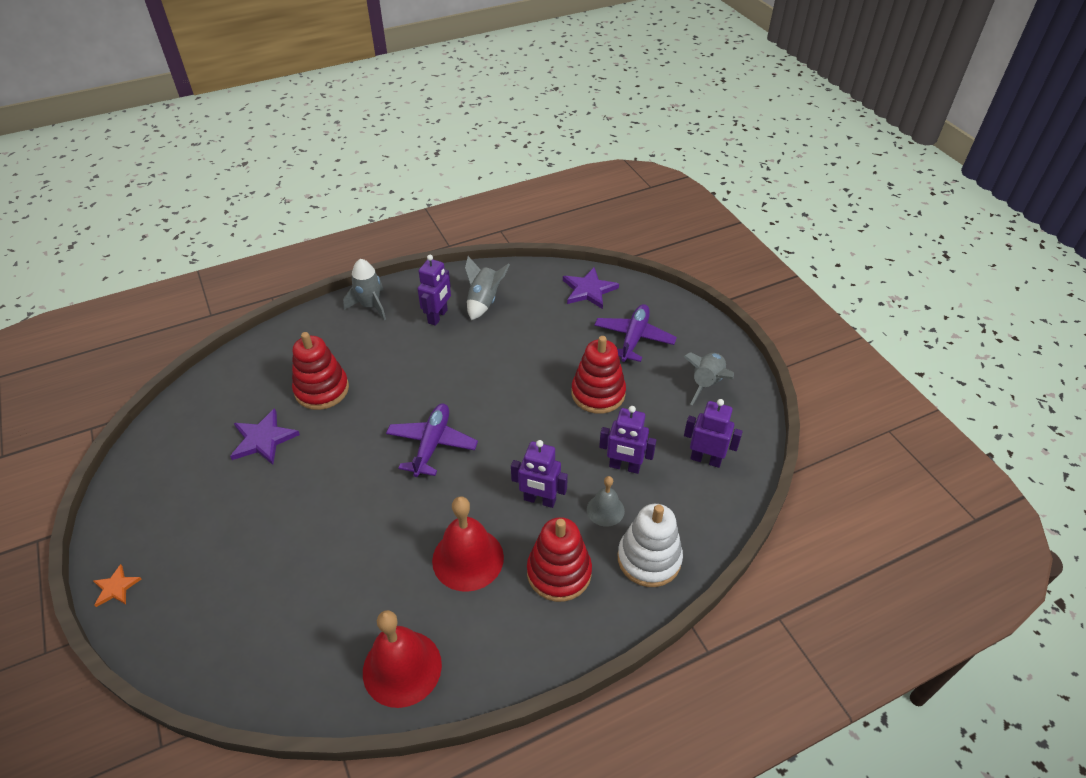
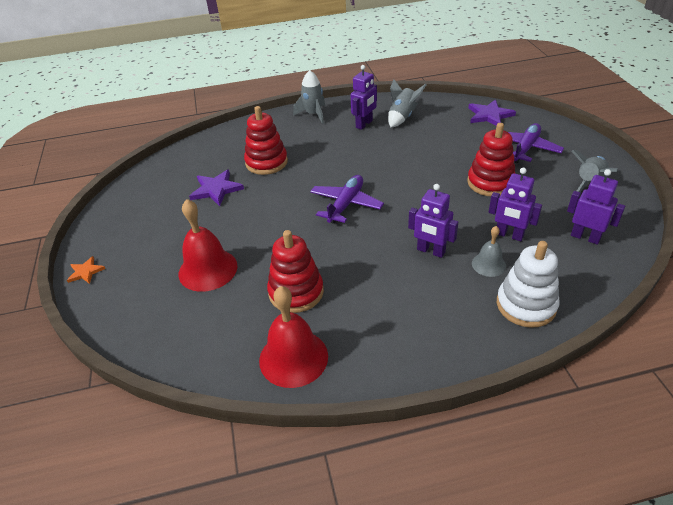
camera: 15 degrees right, 5 degrees down
(468, 558) = (363, 285): red bell -> red bell (208, 269)
(559, 572) = (441, 305): red stacking toy -> red stacking toy (296, 292)

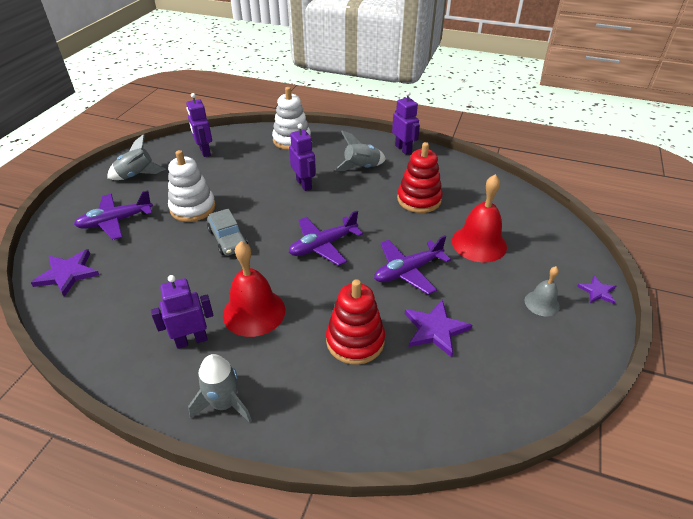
camera: 150 degrees left, 0 degrees up
(85, 272) = (597, 291): orange star -> purple star
(260, 217) = (408, 271): none -> purple plane
(293, 358) = (445, 169): red bell -> red bell (254, 312)
(402, 117) = (141, 325): grey rocket -> grey rocket (361, 168)
(425, 175) = (228, 239): none -> grey car
(488, 264) = (281, 163): grey bell -> grey bell (542, 303)
(490, 183) = (193, 208): red stacking toy -> white stacking toy
(509, 235) = (243, 171): purple robot -> purple robot (403, 149)

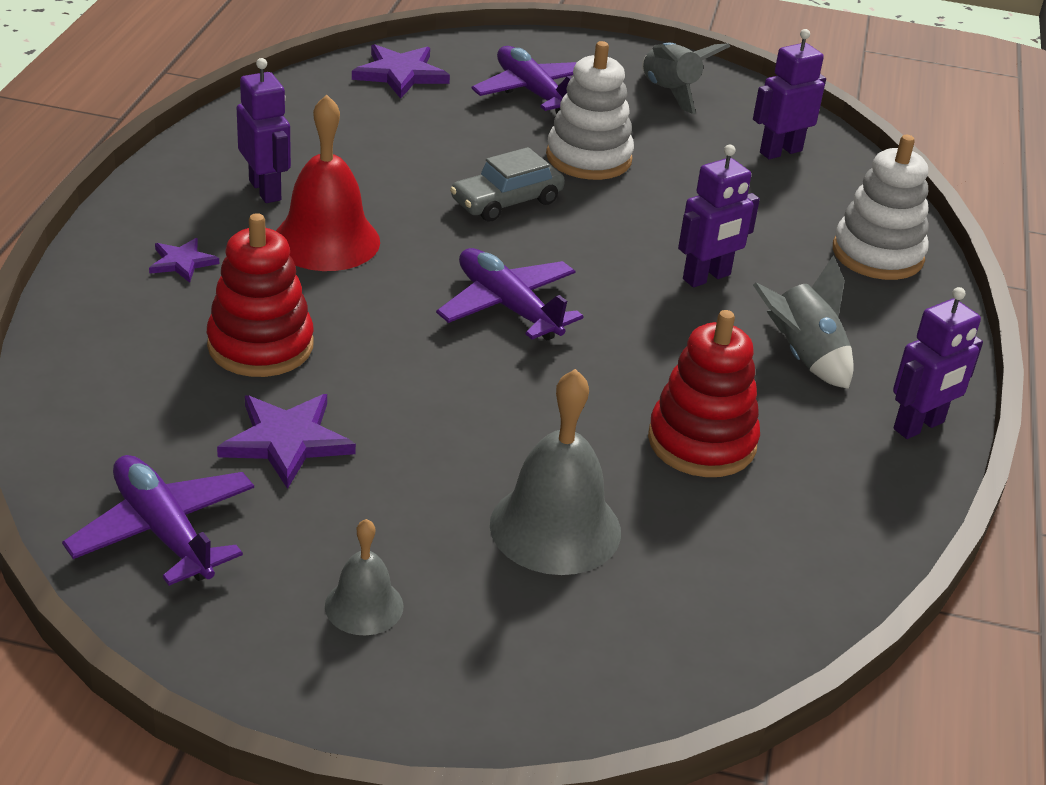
camera: 80 degrees right, 5 degrees down
(224, 404) = (145, 228): grey rocket -> none
(408, 271) = (446, 413): purple plane -> purple plane (163, 531)
(479, 243) = (555, 527): red bell -> grey bell
(597, 291) = (408, 715): purple star -> purple star (182, 262)

